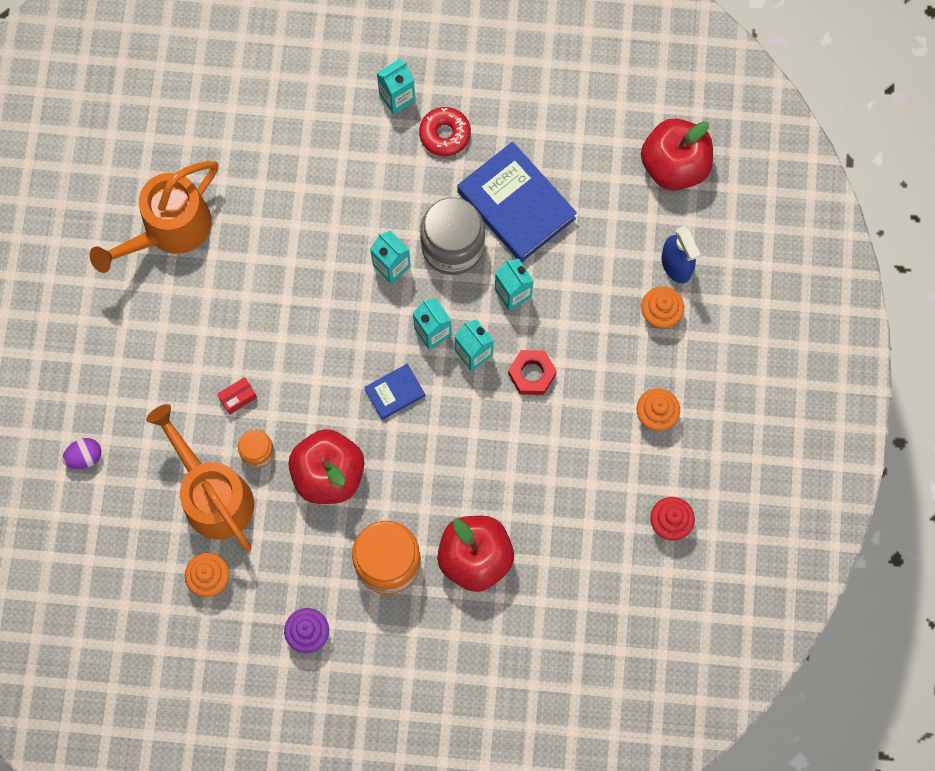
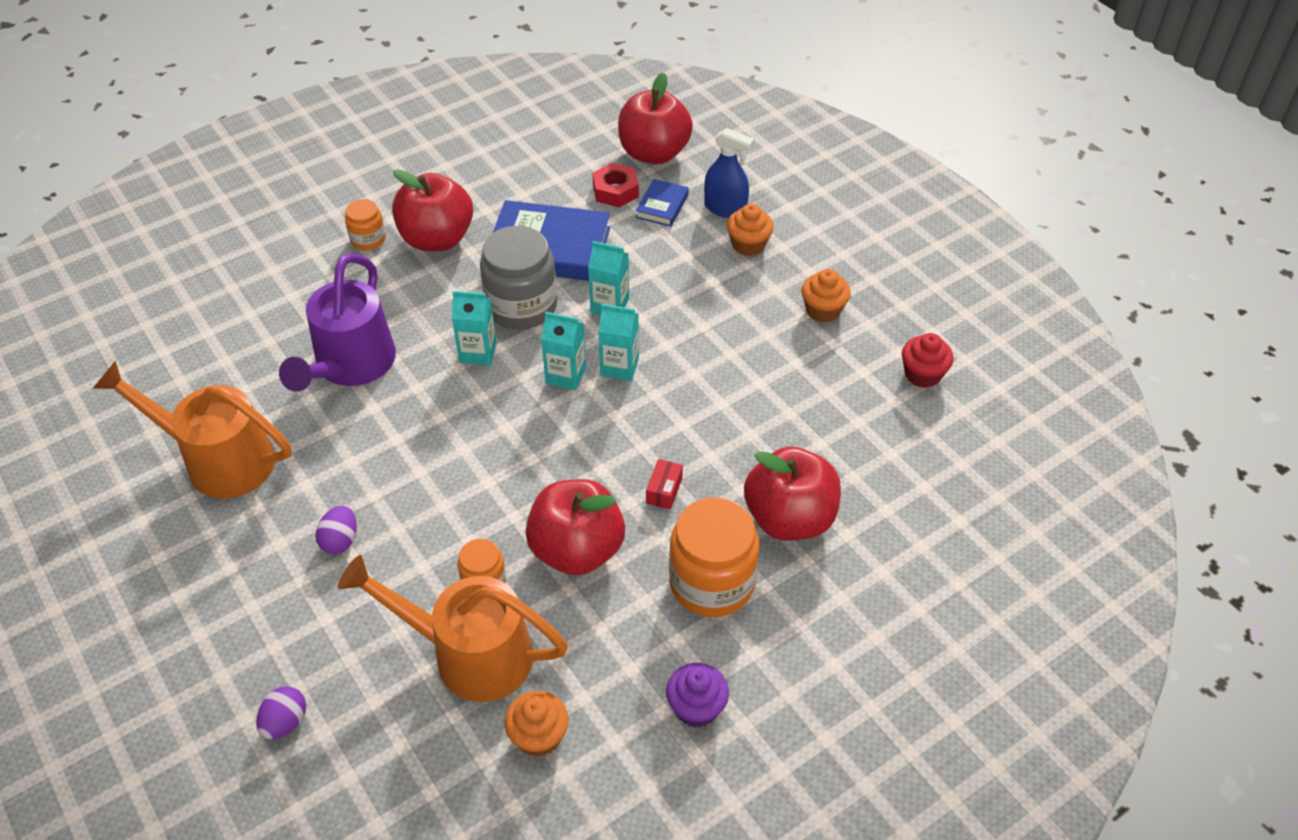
camera: 40 degrees left, 25 degrees down
(169, 230) = (218, 459): orange watering can -> orange watering can turned 105 degrees clockwise
(198, 354) = (340, 540): none -> purple egg
(238, 398) = (419, 549): red box -> red box (664, 490)
(301, 213) = (350, 366): none -> purple watering can
(395, 392) = (576, 442): blue book -> blue book (662, 206)
(397, 98) = (368, 239): turquoise carton -> orange jar
(445, 134) = (437, 239): red donut -> red apple
(532, 374) = (687, 349): red nut -> red nut (615, 191)

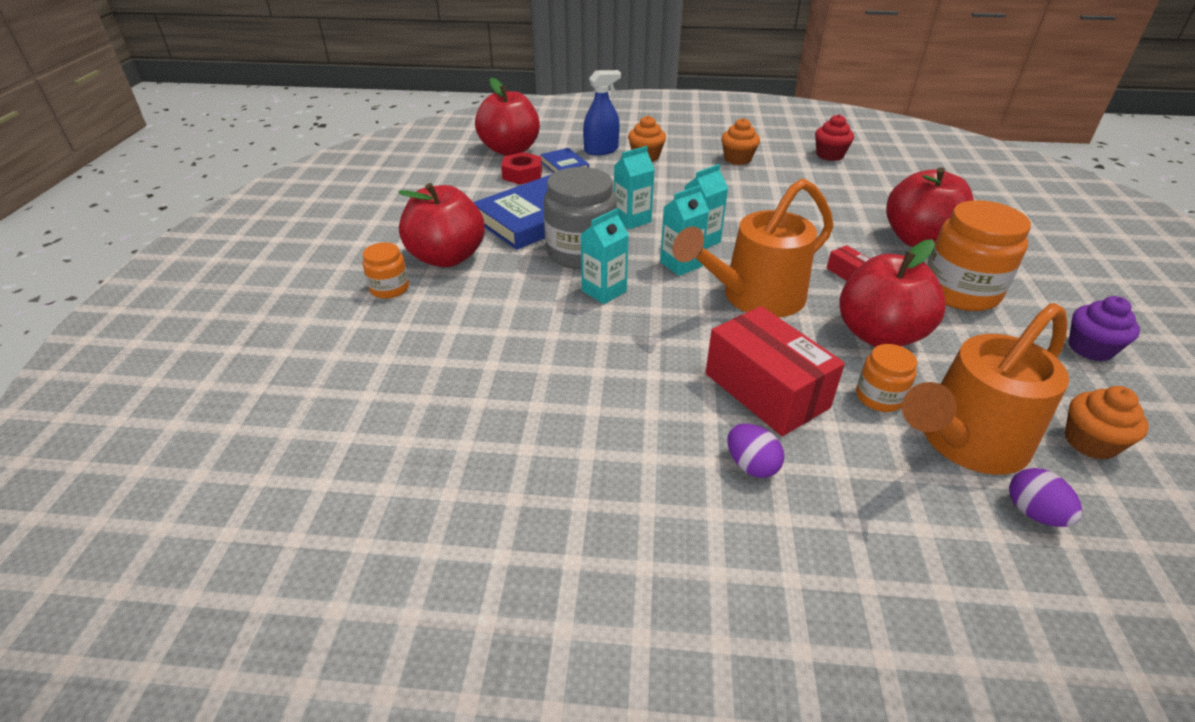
camera: 50 degrees left, 10 degrees down
(218, 459) = (542, 509): orange watering can -> orange watering can (753, 297)
(285, 722) = (993, 626): purple egg -> purple egg (1034, 513)
(350, 366) = (528, 362): purple watering can -> none
(432, 511) = (766, 390): none -> red box

